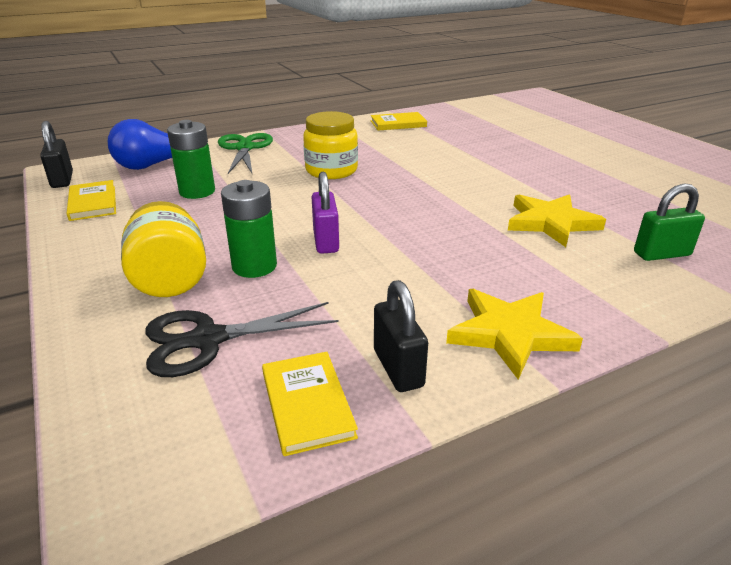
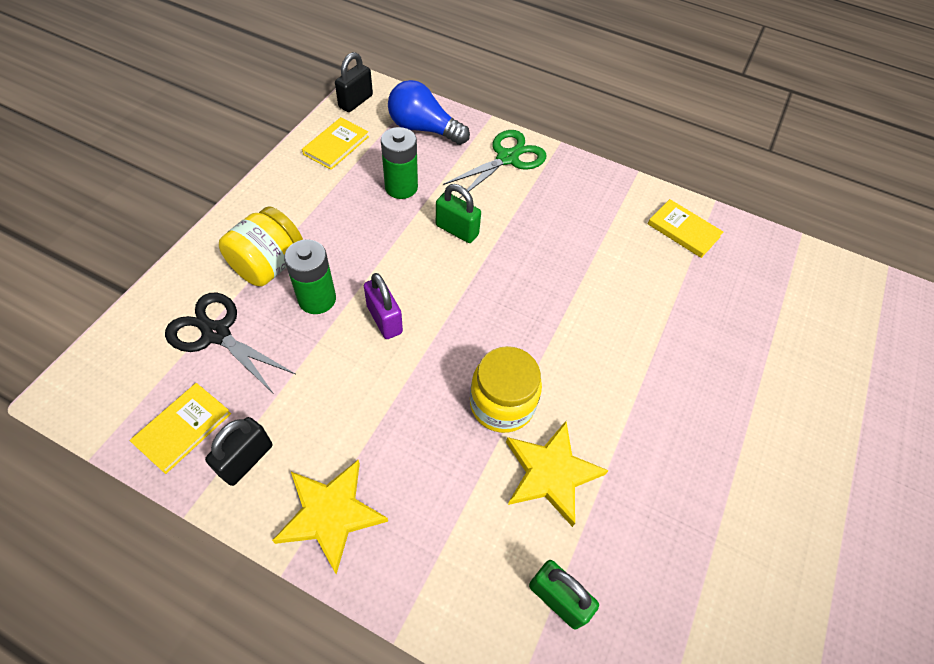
camera: 50 degrees right, 25 degrees up
(281, 185) = (457, 230): none -> green padlock
(326, 241) = (384, 319): purple padlock -> purple padlock turned 75 degrees counterclockwise
(331, 170) = (516, 245): yellow jar -> yellow jar (502, 404)

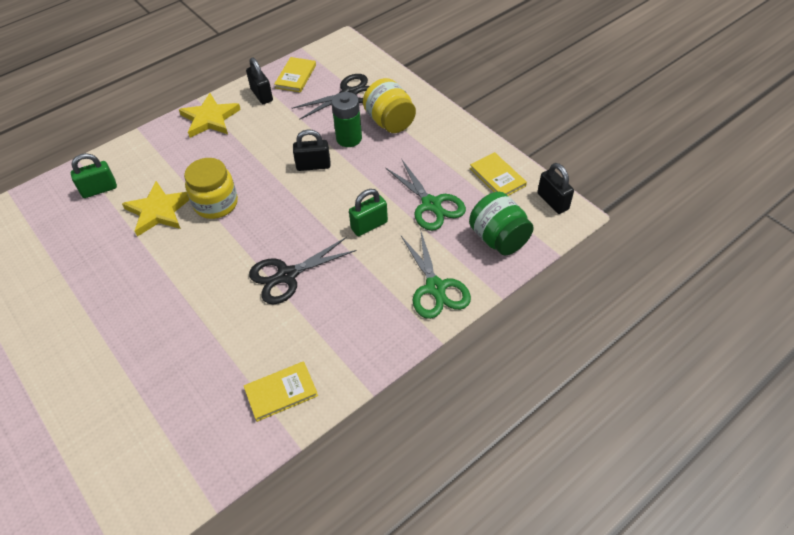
camera: 120 degrees right, 5 degrees down
(183, 428) = (296, 76): yellow book -> yellow book turned 45 degrees clockwise
(384, 319) = (313, 166): purple padlock -> black padlock
(401, 187) = (431, 205): green battery -> green scissors
(424, 129) = (498, 239): blue light bulb -> green jar
(563, 277) = (287, 275): none -> black scissors

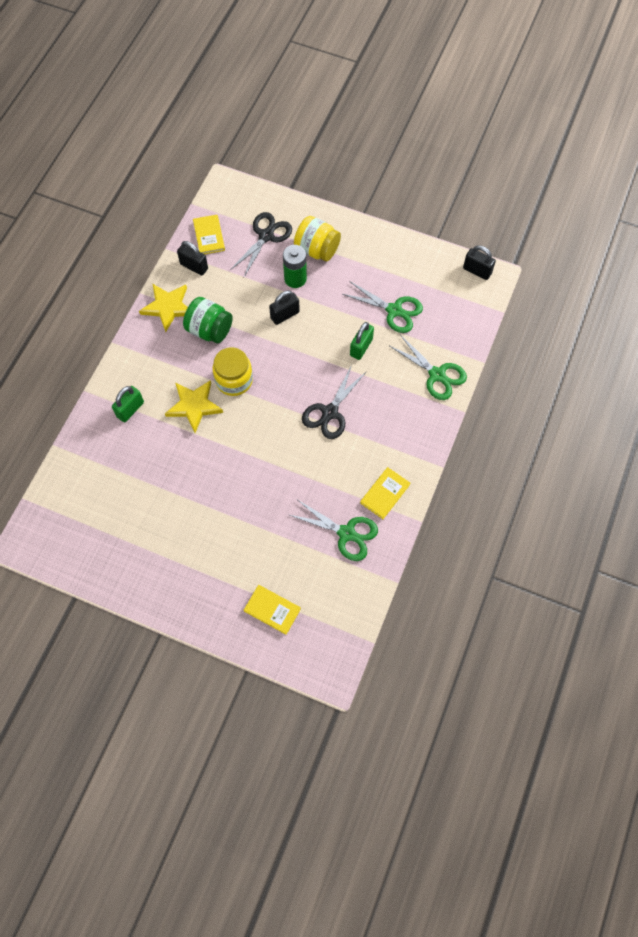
camera: 30 degrees left, 15 degrees up
(203, 417) = (346, 533): none -> green scissors
(497, 177) = (427, 266): yellow book -> yellow book (272, 610)
(498, 239) = (457, 318): green jar -> green jar (209, 330)

